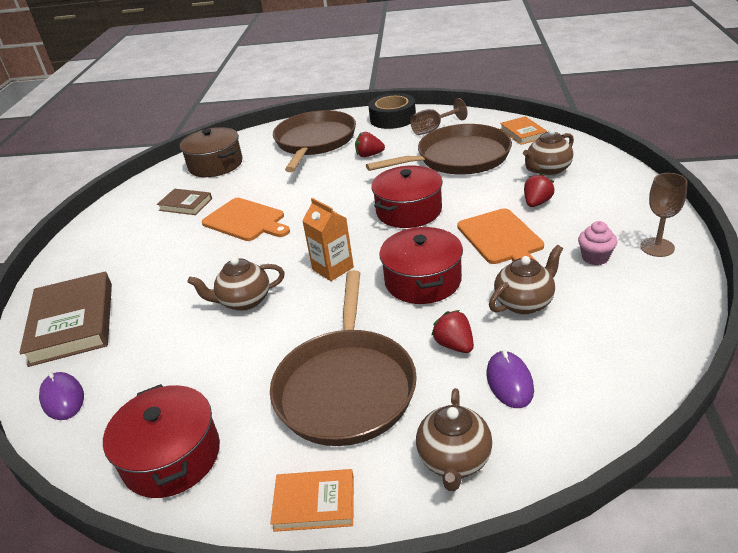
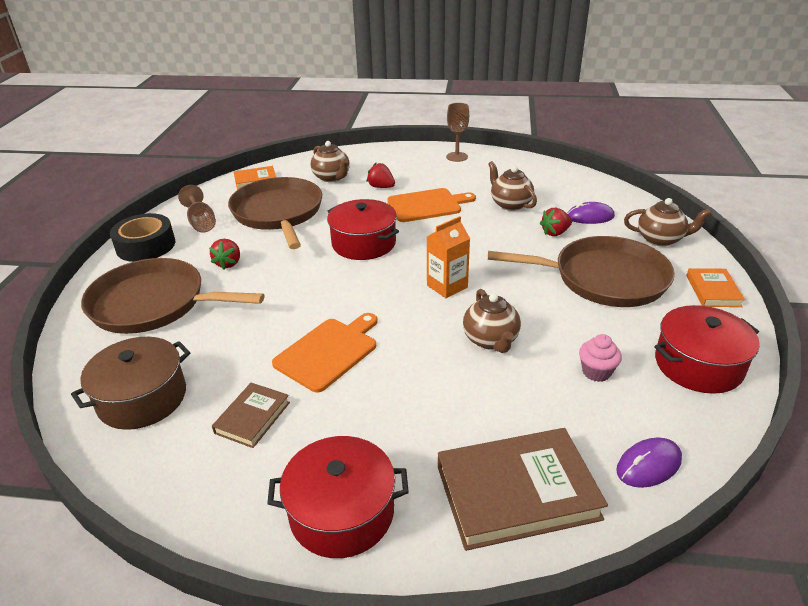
camera: 90 degrees left, 0 degrees up
(422, 280) = (476, 241): red pot -> red pot (342, 512)
(595, 258) = (463, 176): pink cupcake -> pink cupcake (596, 372)

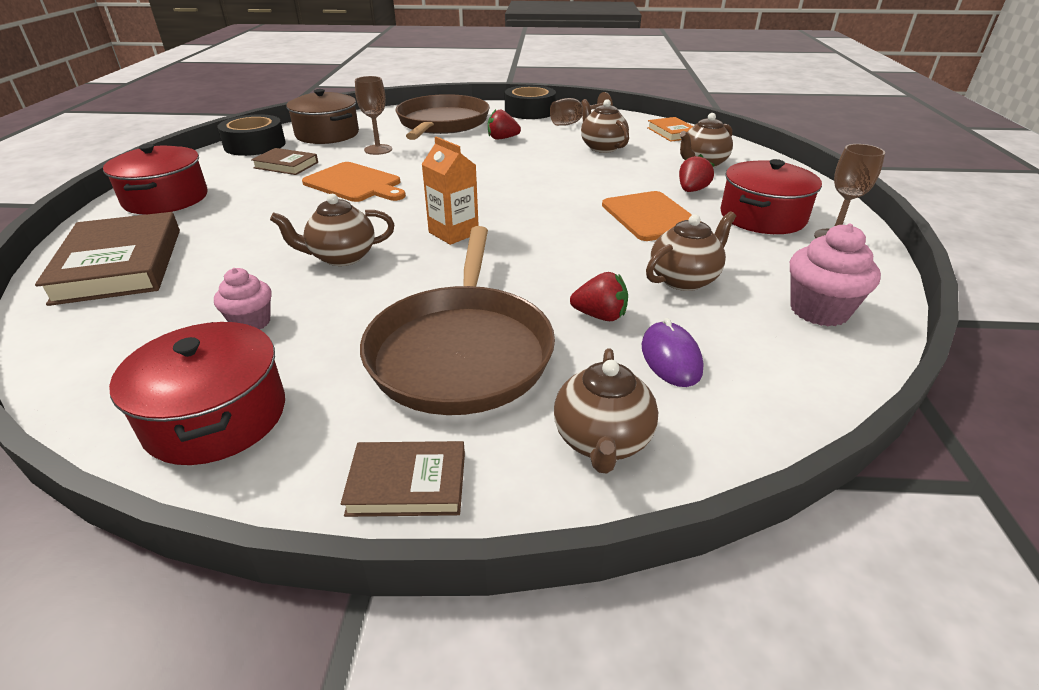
camera: 85 degrees right, 0 degrees up
(153, 468) = (255, 145): none -> black tape
(226, 346) = (378, 149): none -> brown goblet
(278, 213) = (602, 147): brown pan -> brown teapot
(364, 243) = (546, 188): red pot -> red pot (762, 217)
(537, 175) = (819, 310): none -> pink cupcake
(555, 233) = (600, 316): red strawberry -> red strawberry turned 135 degrees clockwise
(648, 465) = (83, 342): purple mouse -> none
(713, 291) = (407, 483): orange book -> brown book

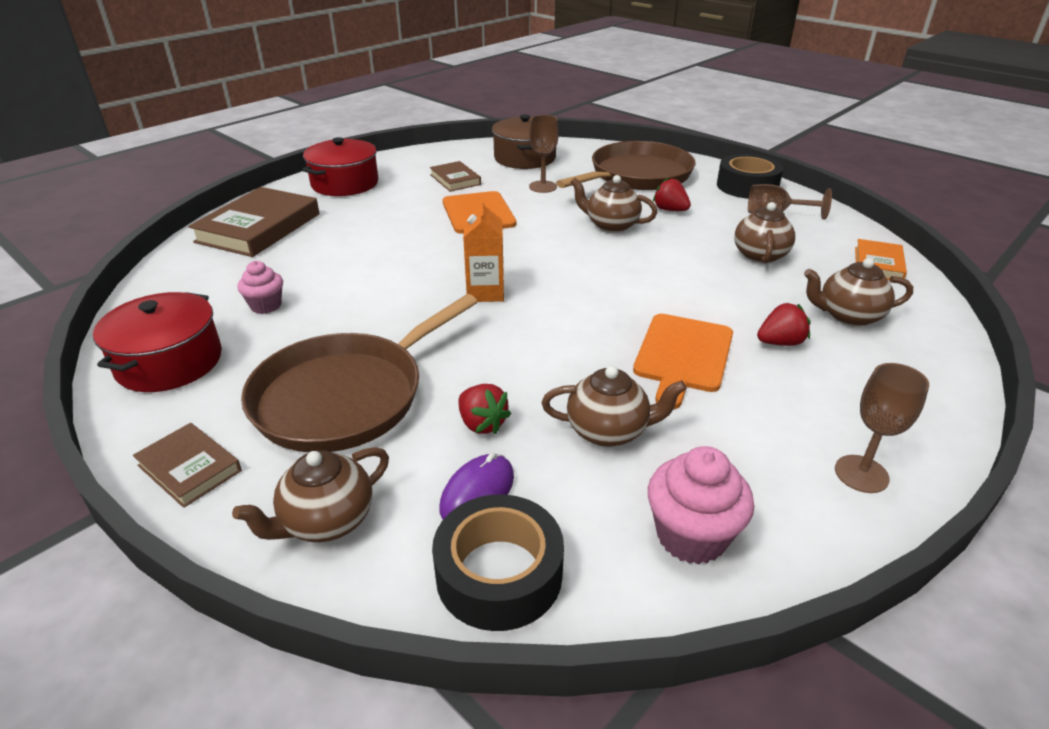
camera: 40 degrees right, 0 degrees up
(255, 145) = (459, 153): black tape -> black tape (499, 574)
(341, 257) = (381, 279): brown teapot -> brown teapot (611, 226)
(762, 217) = (813, 408): red pot -> none

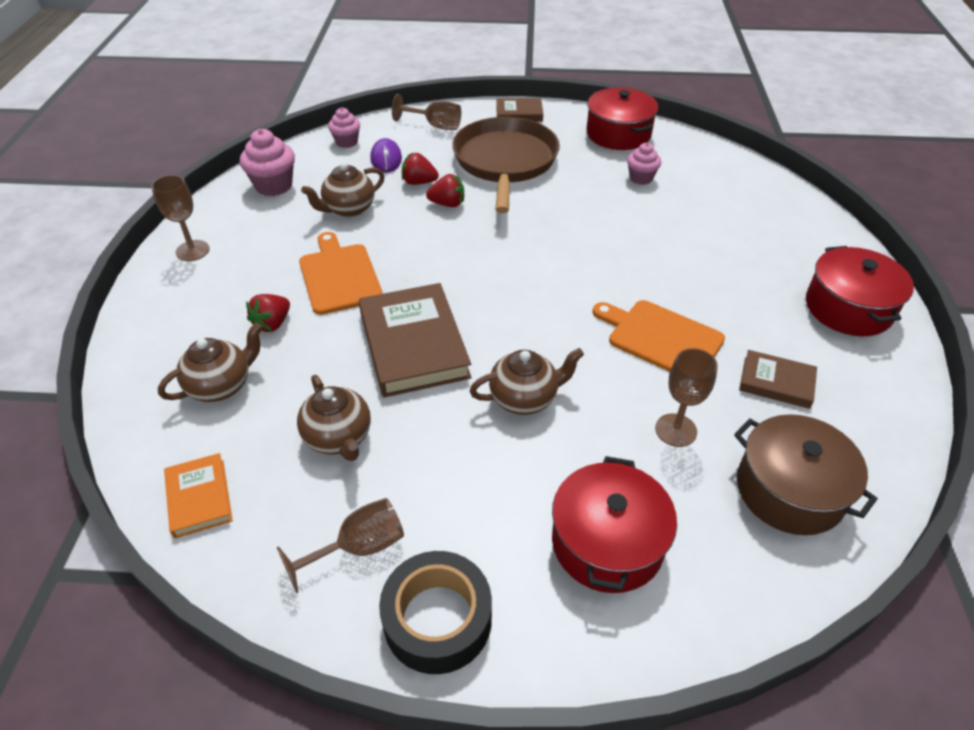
camera: 140 degrees right, 10 degrees up
(259, 228) = (783, 222): brown book -> brown book (413, 344)
(327, 521) = (435, 125): brown teapot -> brown goblet
(485, 292) = (528, 257): orange carton -> none
(499, 574) = (346, 142): black tape -> pink cupcake
(637, 175) = (607, 542): brown pan -> red pot
(670, 210) = (491, 472): red strawberry -> red strawberry (447, 204)

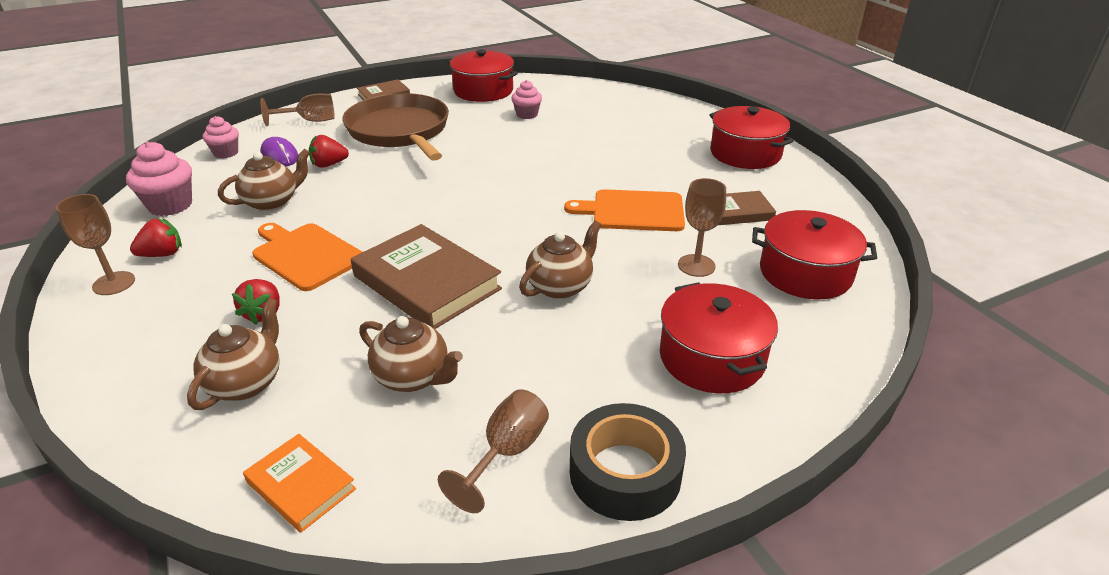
camera: 30 degrees left, 10 degrees down
(349, 209) = (272, 202): brown teapot -> brown teapot turned 150 degrees counterclockwise
(447, 204) = (371, 173): red strawberry -> red strawberry (162, 254)
(789, 490) = (805, 273): brown pot -> red pot

